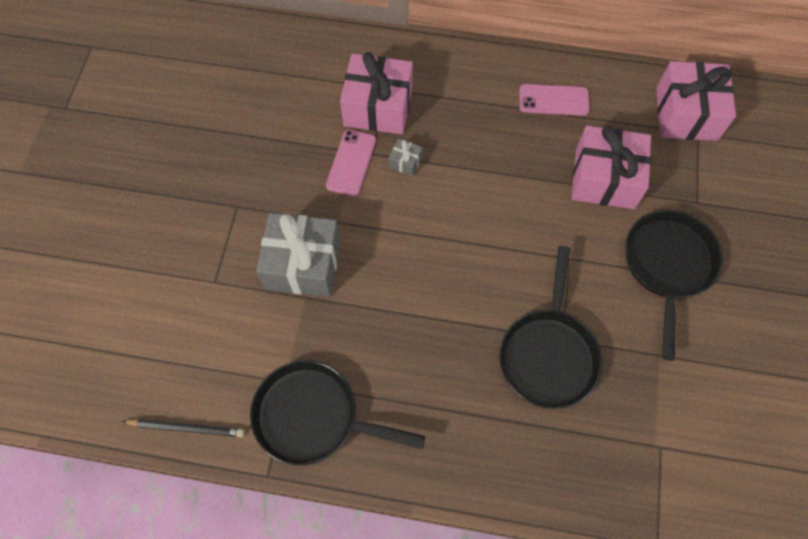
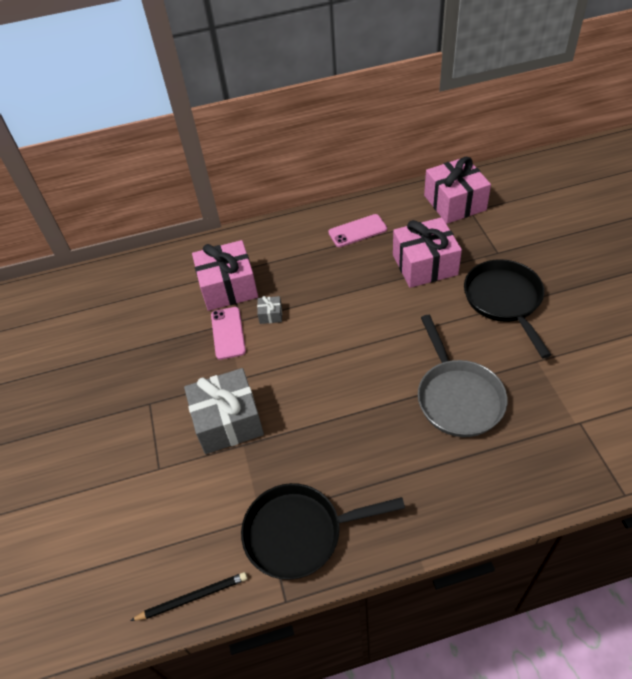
camera: 20 degrees left, 15 degrees down
(548, 354) = (457, 397): black pan -> grey pan

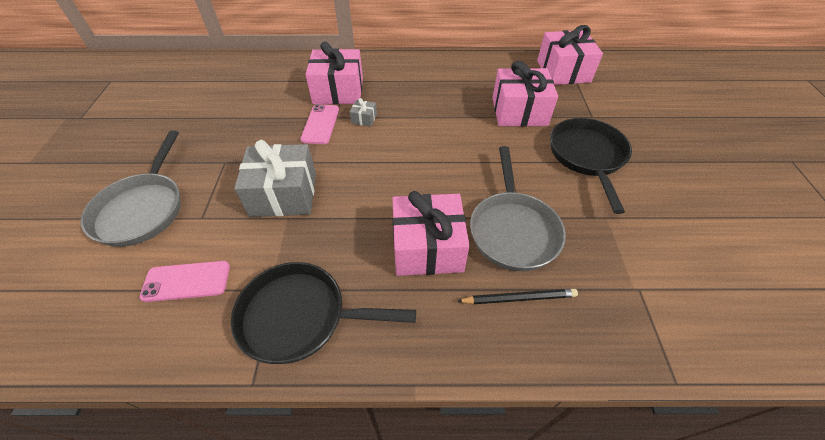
camera: 10 degrees right, 0 degrees up
(94, 476) = (142, 209): none -> grey pan
(192, 597) = (163, 349): black pencil -> black pencil (519, 298)
(357, 231) = (468, 74): pink phone -> pink phone (186, 281)
(386, 436) = (427, 247): none -> pink gift

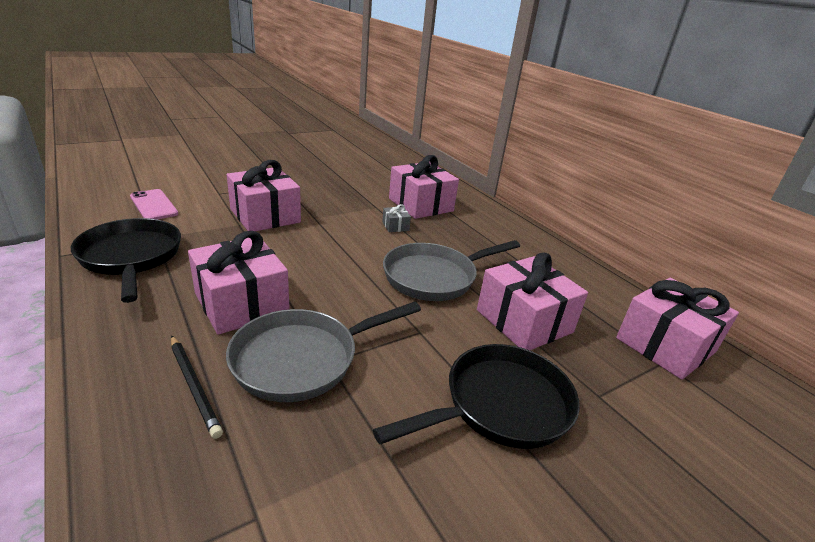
camera: 55 degrees right, 20 degrees down
(142, 209) = (216, 173): grey pan -> grey pan (434, 277)
(284, 194) = (265, 216): grey gift -> pink gift
(320, 124) = (366, 208): pink phone -> none

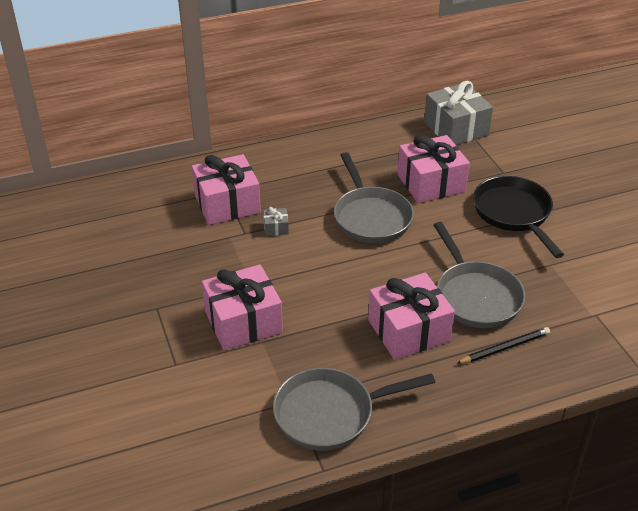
camera: 75 degrees left, 10 degrees up
(131, 257) = (330, 413): black pan -> grey pan
(153, 205) = (205, 418): pink phone -> none
(665, 345) = (456, 128): pink gift -> grey gift

